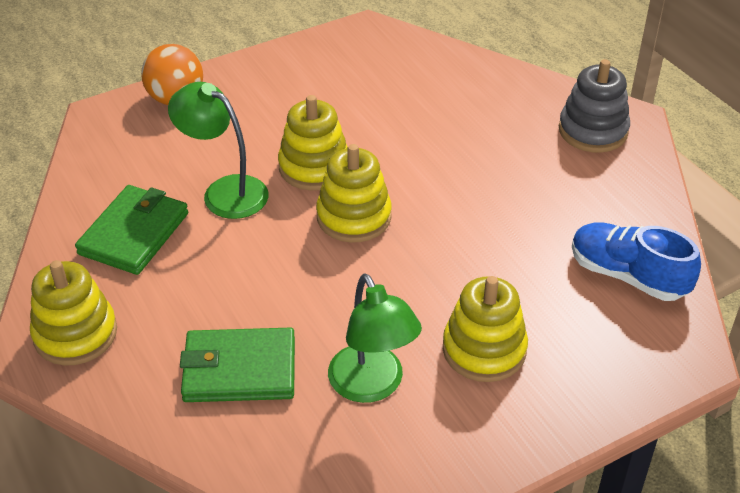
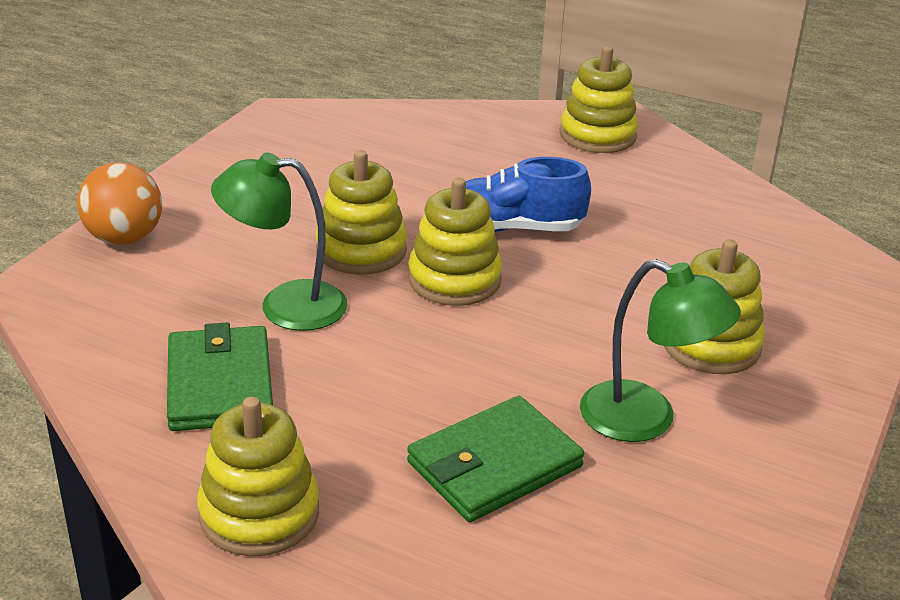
camera: 35 degrees left, 10 degrees down
(593, 131) = (597, 135): grey stacking toy -> yellow stacking toy
(627, 276) = (760, 237): blue shoe -> blue shoe (512, 228)

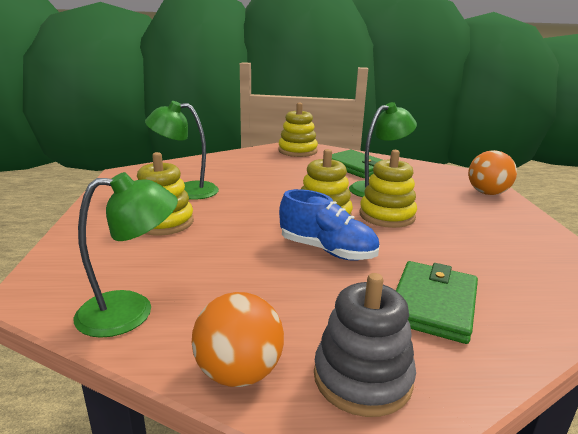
camera: 150 degrees right, 10 degrees down
(494, 464) = (238, 170): green wallet -> green wallet (433, 304)
(512, 228) = (327, 250): blue shoe -> blue shoe turned 60 degrees clockwise
(597, 135) = (362, 378): yellow stacking toy -> grey stacking toy
(687, 163) = (239, 372): none -> orange ball
(769, 230) = (131, 311): none -> green lamp

